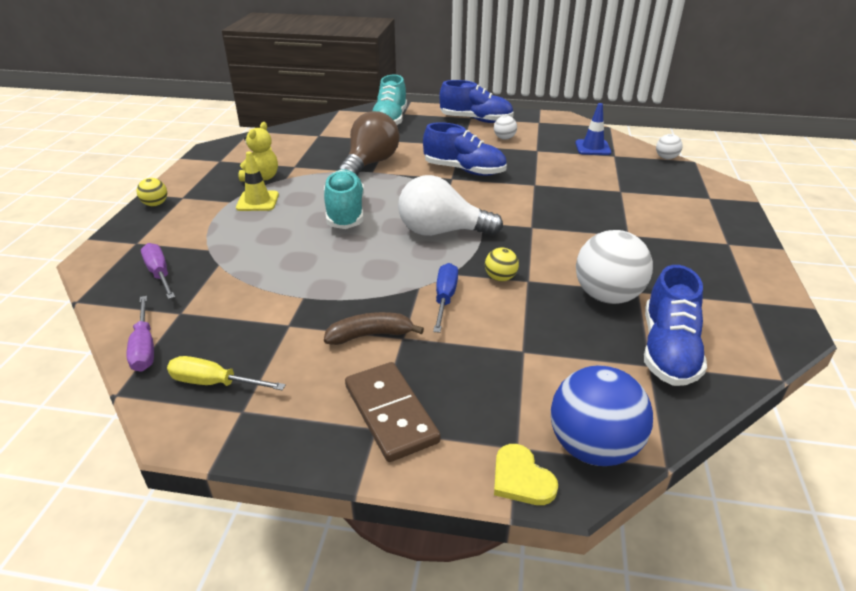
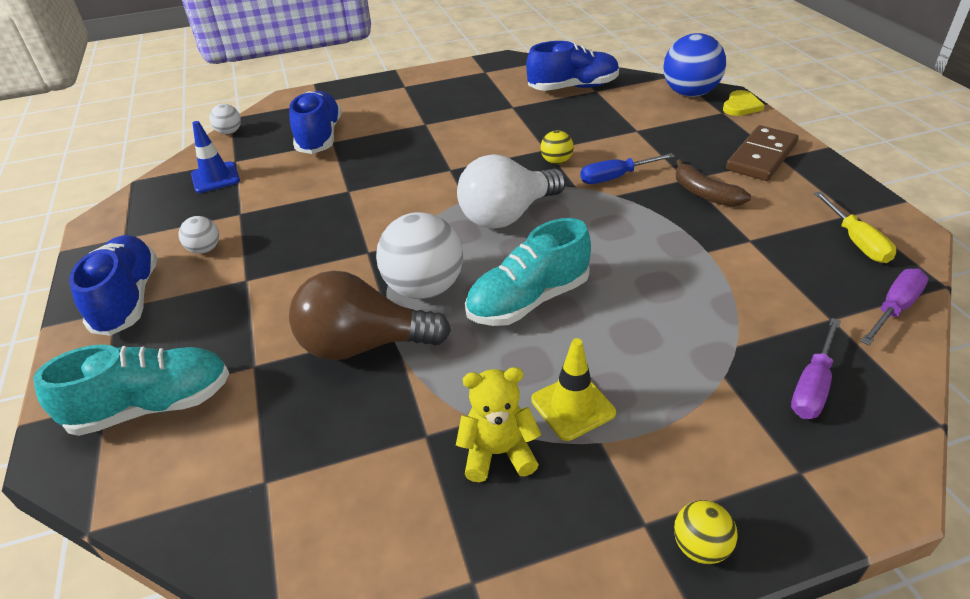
camera: 115 degrees left, 5 degrees up
(441, 232) = (507, 215): white light bulb -> white light bulb turned 75 degrees clockwise
(464, 170) = (337, 249): blue shoe -> blue shoe (320, 137)
(607, 296) = (532, 115): white ball -> white ball (424, 288)

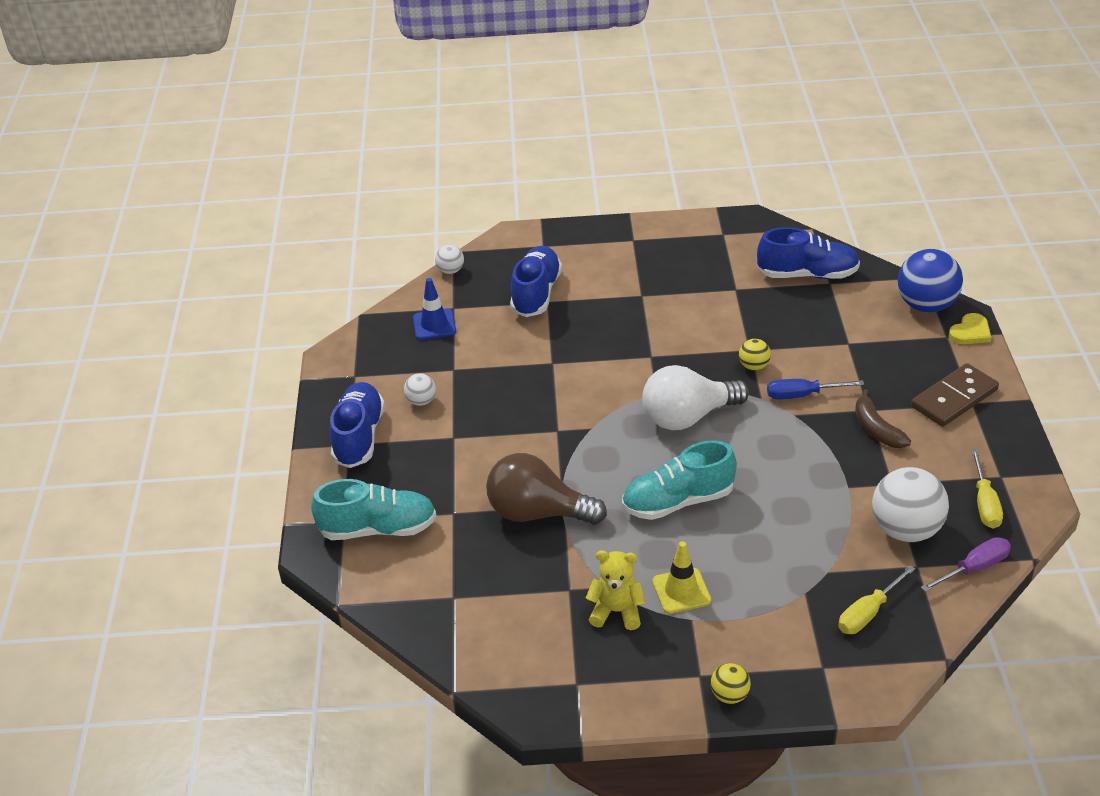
camera: 15 degrees right, 0 degrees up
(424, 288) = (596, 474): white ball -> white ball (906, 530)
(812, 386) = (868, 613): purple screwdriver -> yellow screwdriver

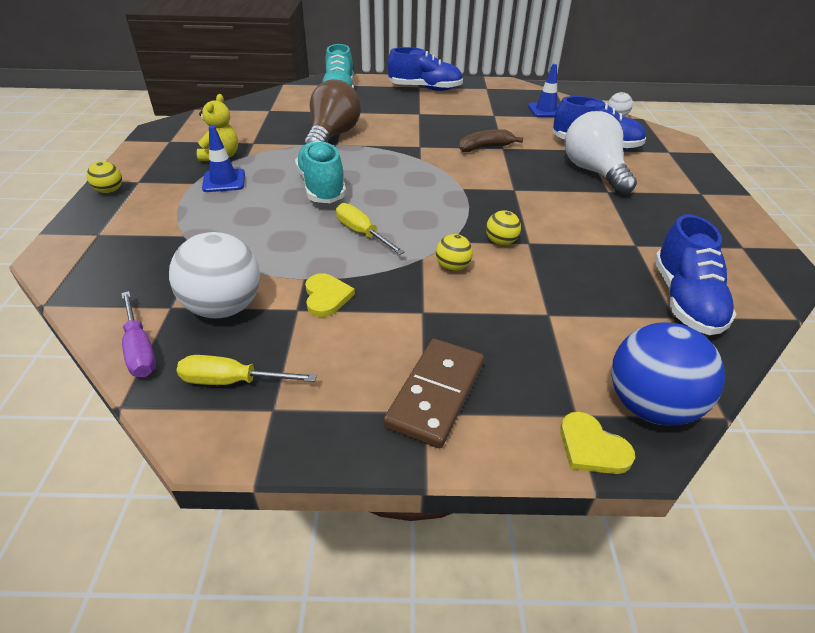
camera: 90 degrees right, 0 degrees up
(421, 401) = (459, 105): white ball -> none
(681, 591) = (224, 181): yellow traffic cone -> blue traffic cone
(688, 417) = (427, 200): white light bulb -> white light bulb (594, 172)
(802, 395) = (452, 267): blue screwdriver -> yellow ball
(868, 613) = (135, 266): yellow screwdriver -> yellow screwdriver (362, 233)
(869, 468) = (326, 297): none -> yellow heart
(876, 429) = (388, 312): brown banana -> brown banana (485, 147)
(954, 398) = (435, 394): brown domino -> brown domino turned 60 degrees clockwise

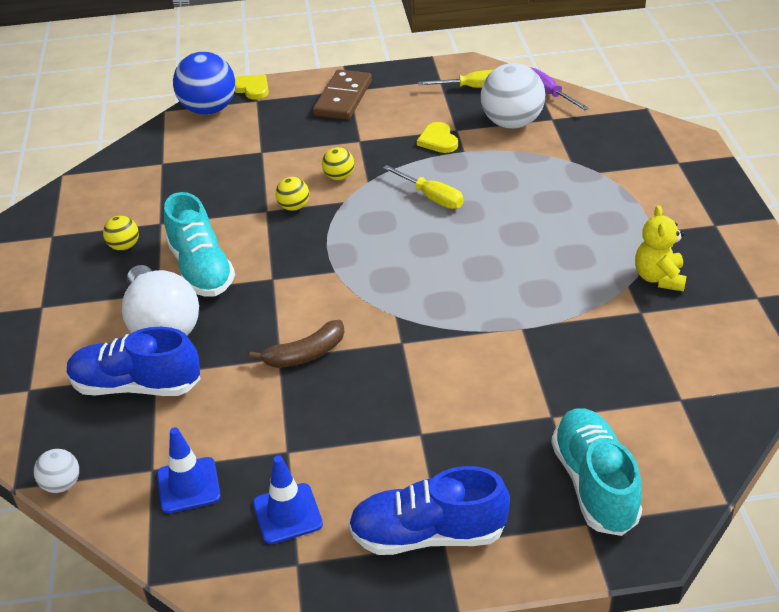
camera: 175 degrees right, 0 degrees up
(109, 191) = (729, 208): yellow ball -> yellow ball (124, 246)
(224, 181) = (619, 239): blue traffic cone -> blue traffic cone (287, 514)
(322, 187) = (501, 247): turquoise shoe -> turquoise shoe (201, 269)
(332, 136) = (537, 345): brown light bulb -> none
(685, 300) = (144, 176): blue shoe -> none

